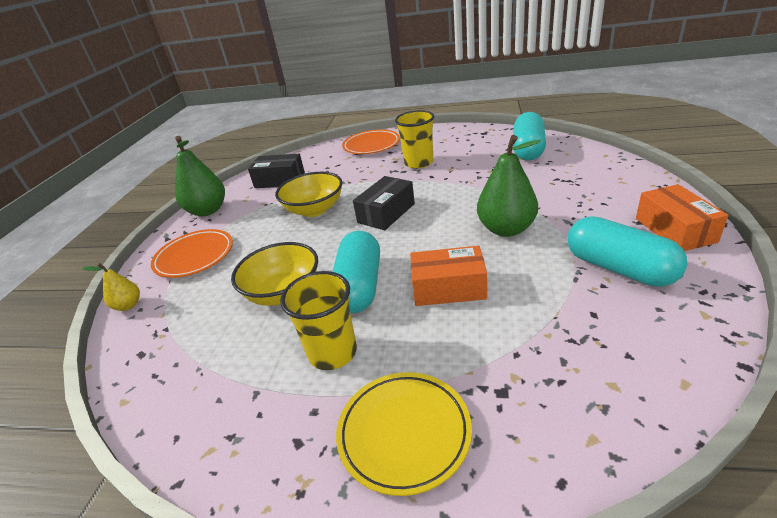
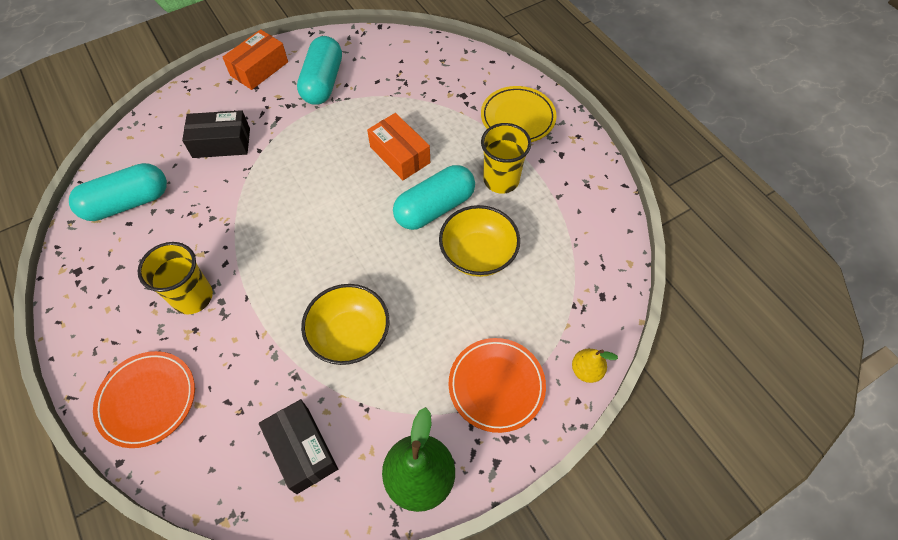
camera: 135 degrees left, 25 degrees up
(386, 213) = (322, 258): black box -> black box (221, 143)
(506, 229) = (304, 155): green pear -> none

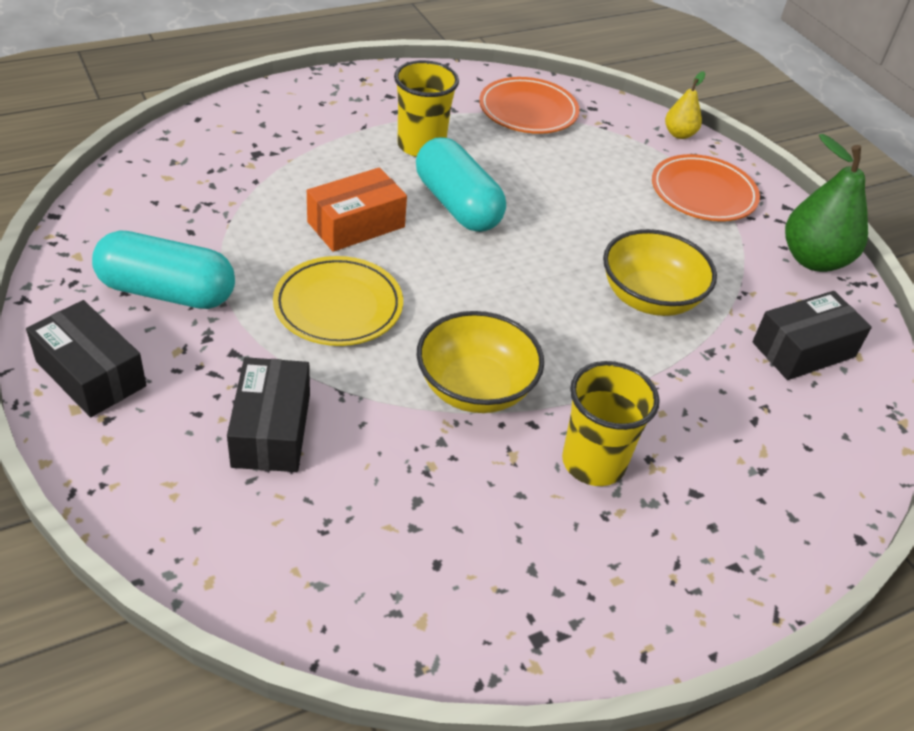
camera: 90 degrees left, 15 degrees down
(128, 203) = (388, 569): turquoise capsule -> none
(147, 400) = (765, 511): orange plate -> orange plate (528, 111)
(259, 69) = (91, 374): orange box -> black box
(478, 254) = (533, 180): yellow bowl -> yellow bowl (475, 388)
(517, 118) = (317, 116): yellow plate -> yellow plate (338, 306)

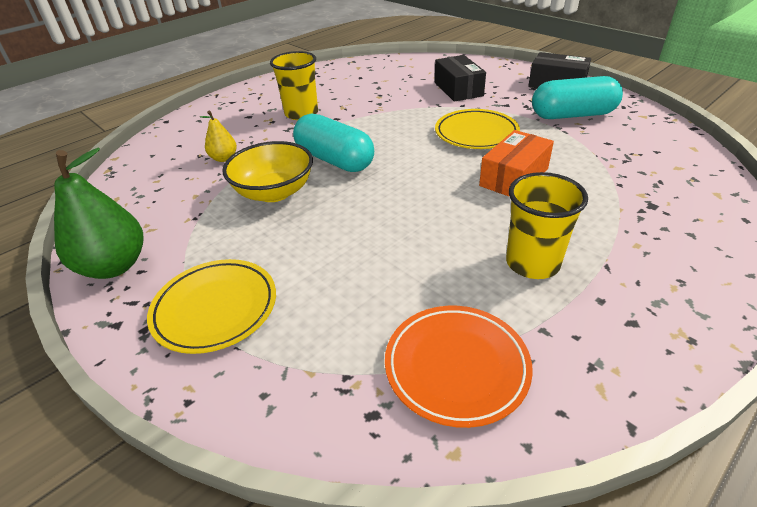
camera: 170 degrees right, 5 degrees down
(457, 205) = (453, 215): turquoise capsule -> turquoise capsule (334, 160)
(475, 388) = (373, 122): yellow bowl -> none
(679, 134) = (236, 407): yellow pear -> yellow pear (224, 158)
(703, 193) = (215, 308): orange plate -> yellow plate
(803, 349) = (159, 191): black box -> none

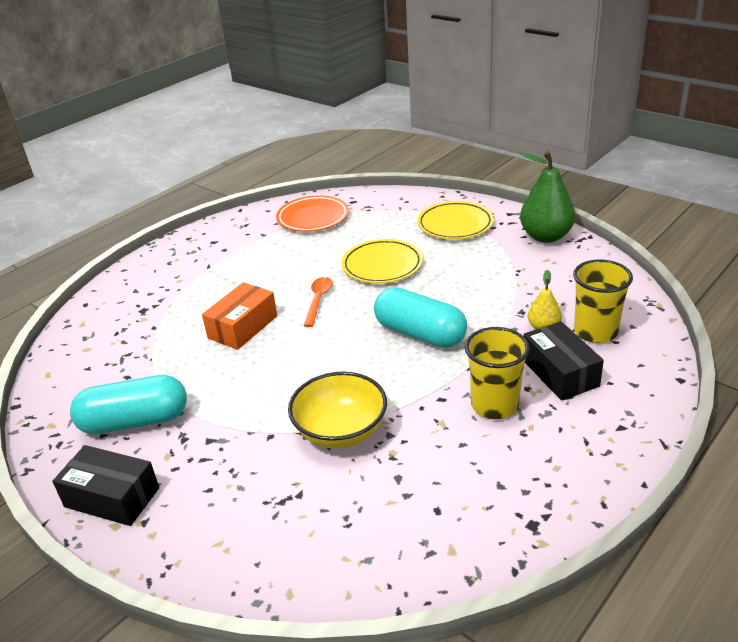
camera: 175 degrees right, 5 degrees down
(274, 192) = (463, 296): yellow bowl -> yellow bowl (341, 431)
(434, 200) = (318, 300): none -> orange spoon
(458, 89) = (269, 477): black box -> black box (560, 373)
(476, 133) = (264, 381): yellow plate -> yellow plate (382, 265)
(532, 263) = (255, 263): yellow cup -> yellow cup (595, 332)

